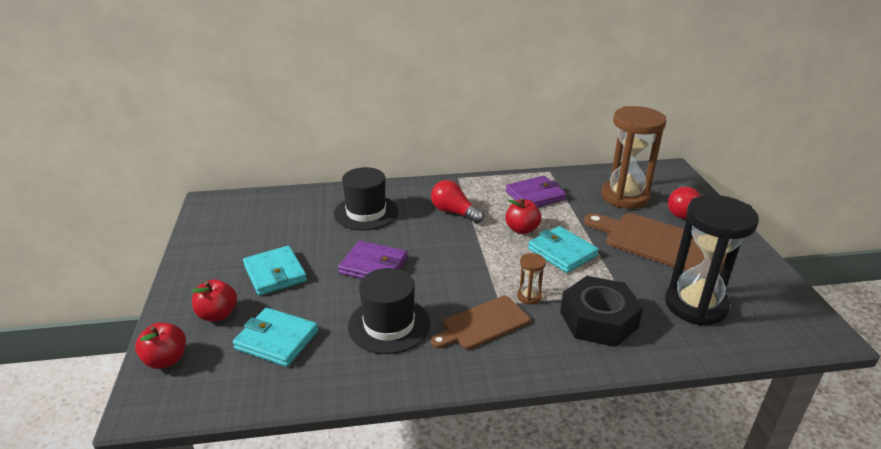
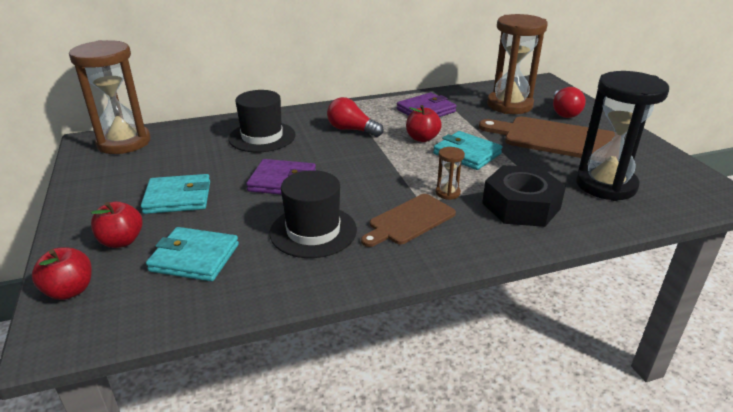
camera: 10 degrees left, 0 degrees up
(239, 207) = (124, 142): none -> brown hourglass
(275, 273) = (178, 197): turquoise wallet -> turquoise wallet turned 60 degrees counterclockwise

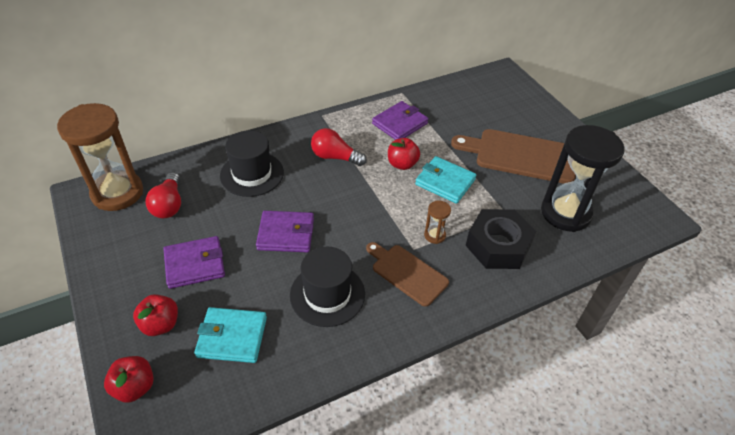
camera: 10 degrees left, 15 degrees up
(178, 197) = (195, 264): turquoise wallet -> purple wallet
(409, 220) = (407, 273): brown cutting board -> brown cutting board turned 90 degrees clockwise
(509, 105) = (475, 110): brown hourglass -> none
(564, 112) = (525, 117): red light bulb -> red light bulb (169, 205)

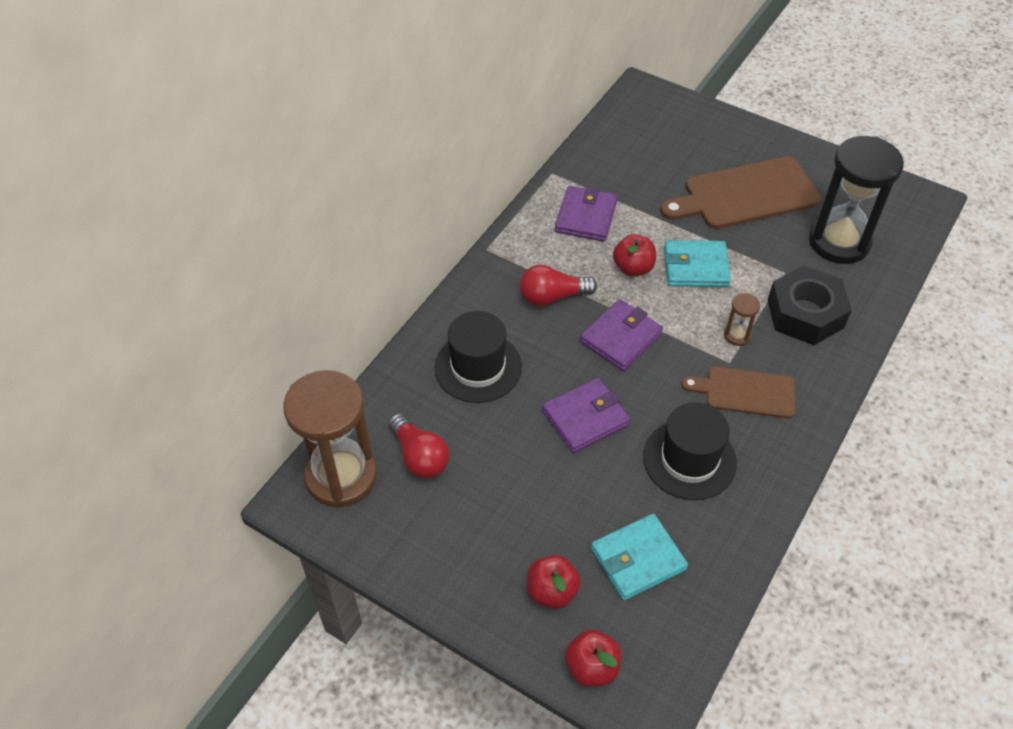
camera: 30 degrees left, 5 degrees up
(195, 264) = (521, 507): purple wallet -> purple wallet (620, 337)

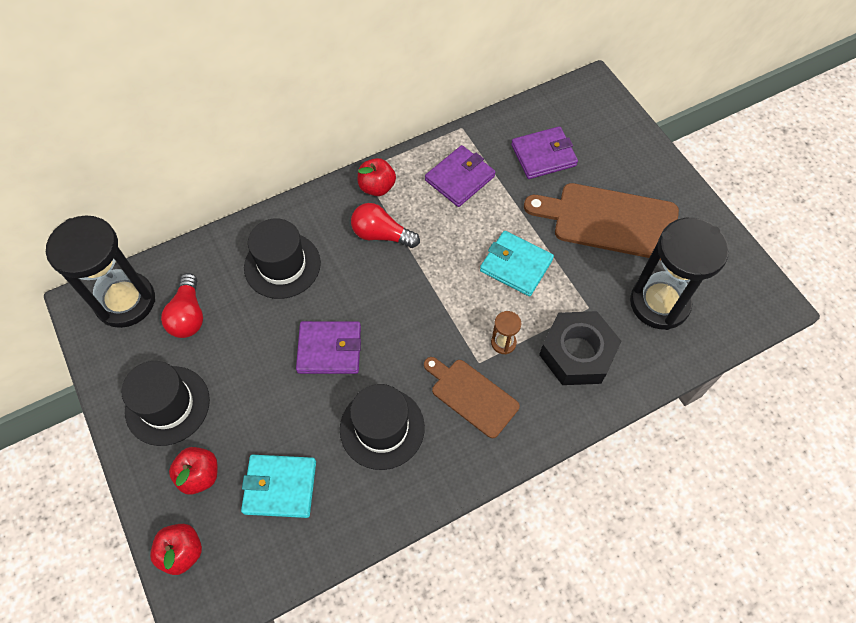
camera: 30 degrees right, 10 degrees up
(341, 476) = (125, 301): brown hourglass -> black hourglass
(467, 547) = (167, 405): none -> black hat
(620, 337) = (408, 296): purple wallet -> purple wallet (543, 155)
(633, 268) = (463, 241): red apple -> red apple (377, 187)

